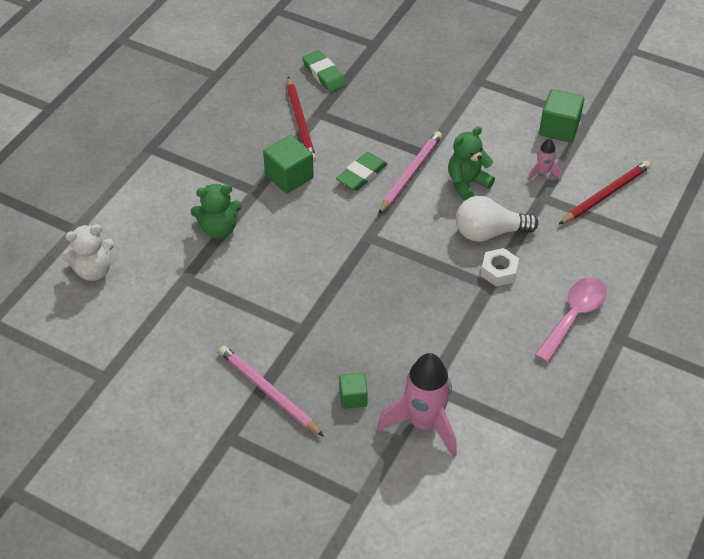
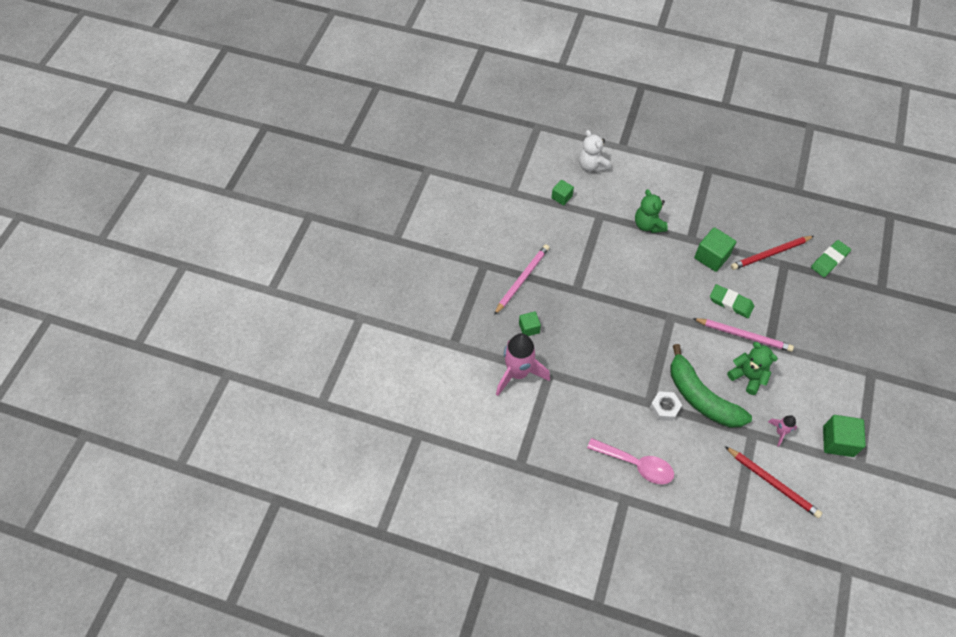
camera: 80 degrees right, 10 degrees up
(137, 317) = (561, 197): none -> green cube
(489, 232) = (701, 397): white light bulb -> green banana

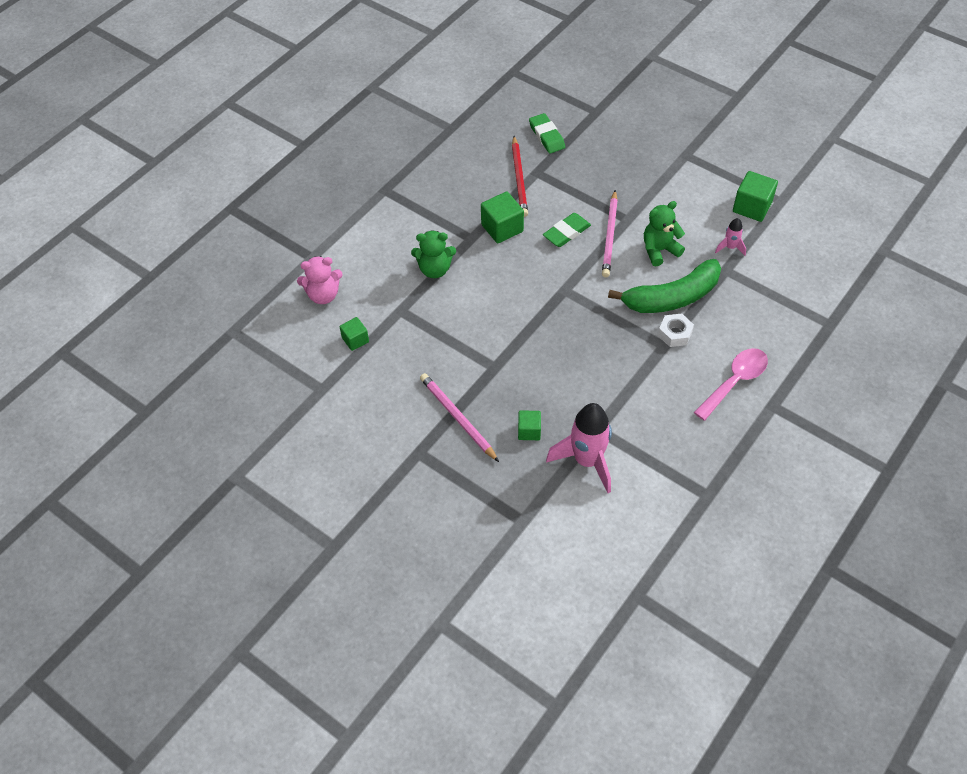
camera: 70 degrees left, 5 degrees down
(591, 165) = (323, 295): white teddy bear -> pink teddy bear
(743, 335) = (610, 236): pink pencil -> pink pencil turned 150 degrees clockwise
(773, 483) = (783, 273): red pencil -> none

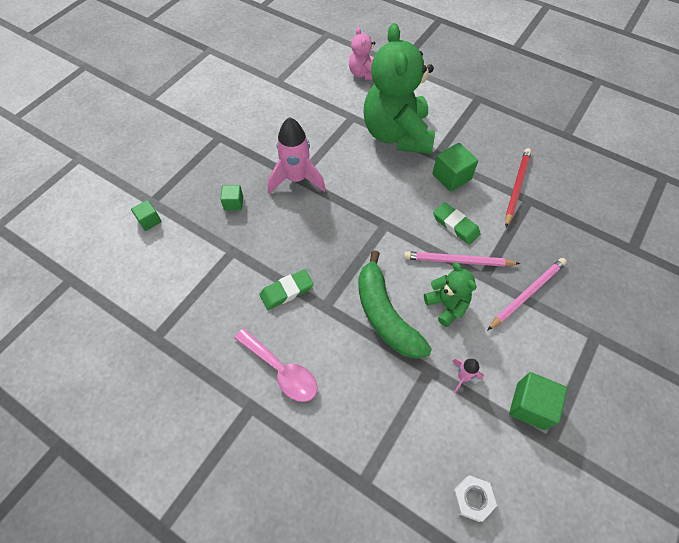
camera: 85 degrees right, 5 degrees up
(355, 340) = (322, 94): green cube -> green cube (149, 220)
(434, 269) = (397, 134): green teddy bear -> green teddy bear, size x2.13
(457, 418) = (249, 157): pink pencil -> pink pencil (527, 293)
(519, 178) = (516, 187): red pencil -> red pencil turned 120 degrees clockwise
(546, 136) = (580, 206): green eraser -> green eraser (286, 291)
(587, 461) = (201, 243): pink rocket -> pink rocket (296, 179)
(675, 333) = (339, 316): white nut -> white nut (472, 499)

